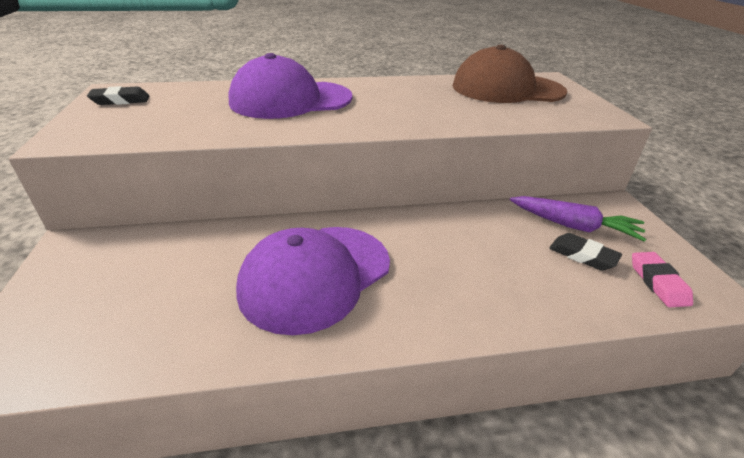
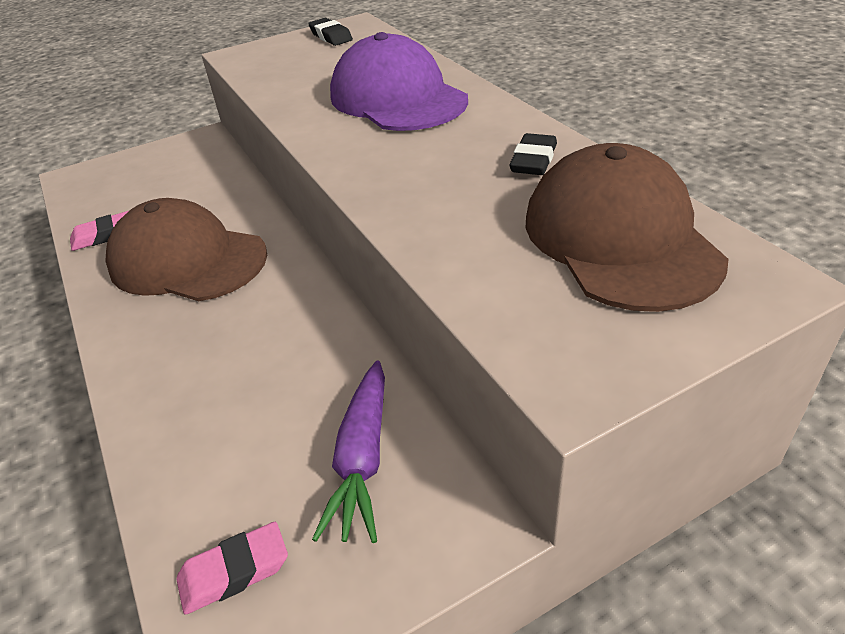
camera: 75 degrees right, 5 degrees up
(205, 338) = (104, 235): none -> pink eraser
(315, 276) = (187, 260): purple cap -> brown cap
(582, 255) = (281, 472): black eraser -> black eraser (533, 161)

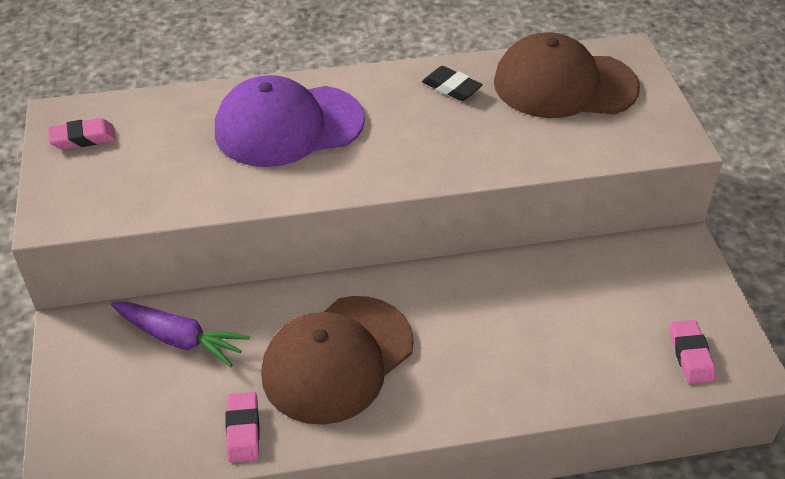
camera: 75 degrees left, 5 degrees up
(331, 37) = (83, 138): black eraser -> pink eraser
(362, 459) = (623, 282): purple carrot -> purple carrot (180, 339)

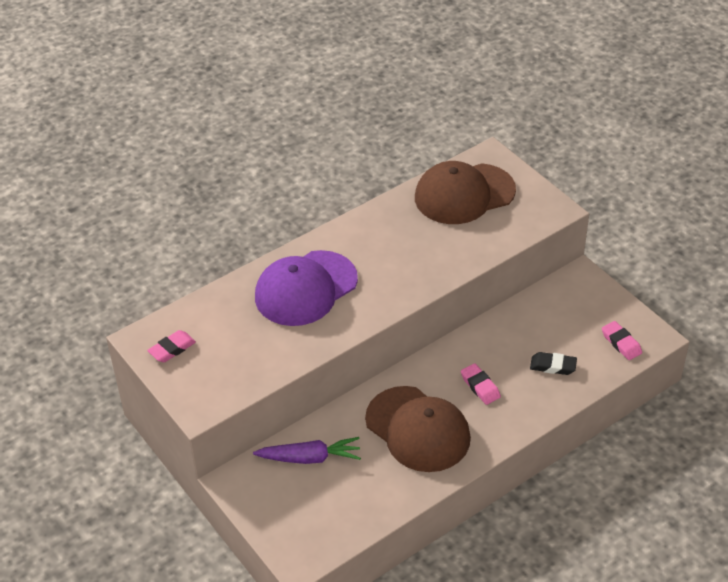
camera: 25 degrees left, 0 degrees up
(243, 430) = (391, 494): pink eraser -> pink eraser (480, 386)
(337, 359) = (418, 429): brown cap -> brown cap turned 60 degrees counterclockwise
(451, 88) = (393, 222): black eraser -> black eraser (553, 366)

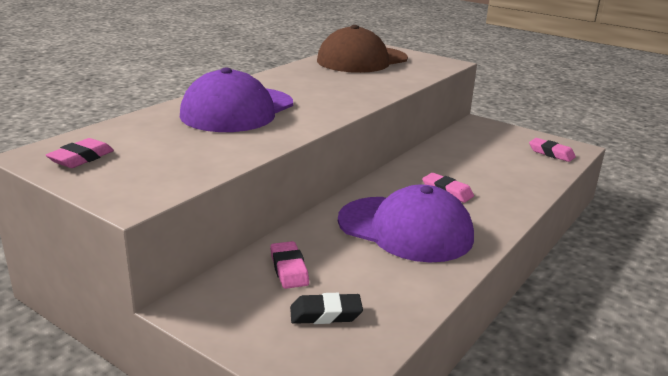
camera: 20 degrees left, 20 degrees down
(310, 458) = (289, 269): purple carrot -> pink eraser
(418, 429) = (405, 229): brown cap -> purple cap
(553, 366) = (505, 172): black eraser -> black eraser (325, 314)

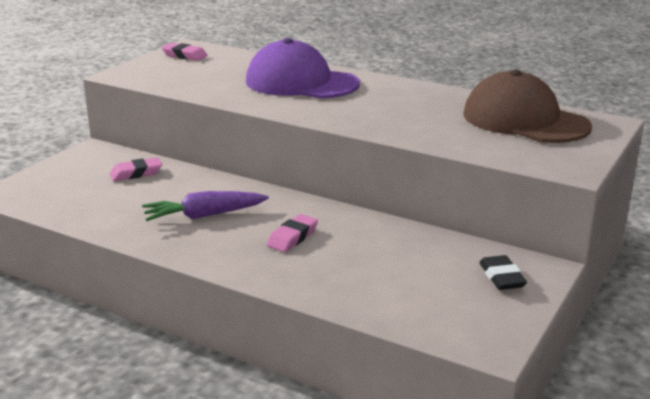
camera: 85 degrees right, 0 degrees up
(325, 314) = (76, 189): black eraser -> black eraser (501, 277)
(405, 229) = (204, 215): purple cap -> purple carrot
(551, 153) = (451, 319): pink eraser -> none

